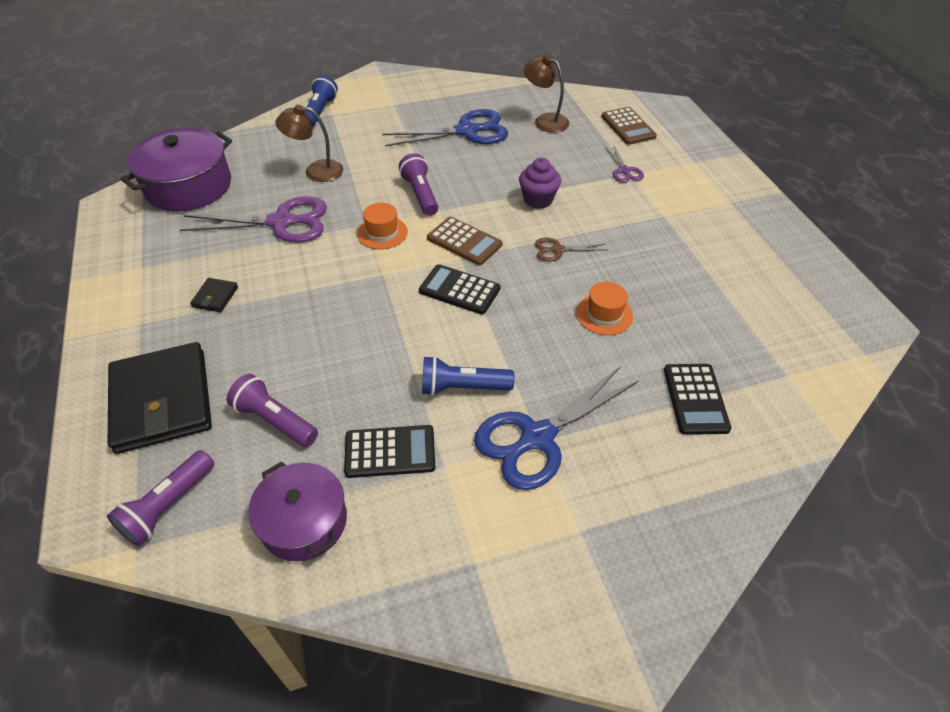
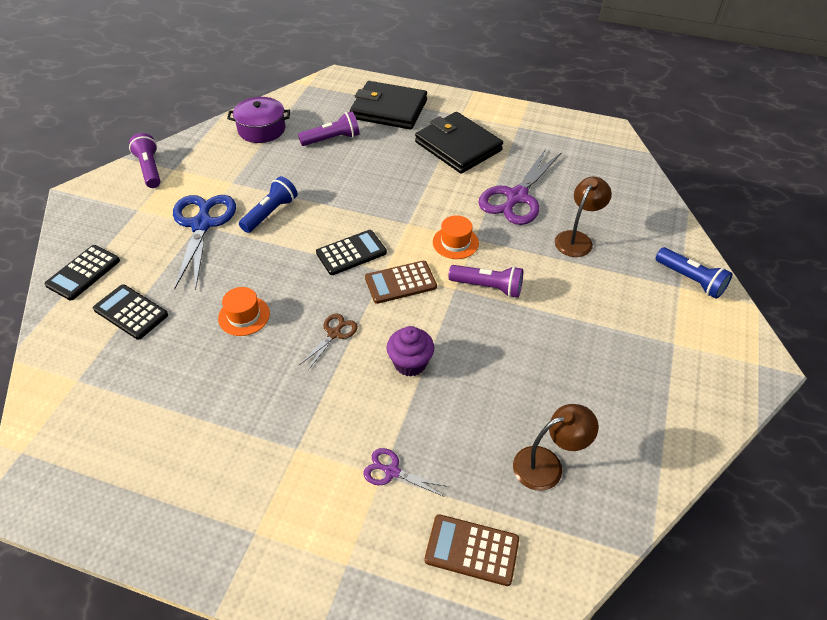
camera: 125 degrees right, 0 degrees up
(168, 506) = (319, 97): purple flashlight -> purple flashlight (150, 169)
(188, 186) = (606, 167): purple pot -> none
(215, 297) = (458, 146): black wallet -> black wallet, size x2.45
(390, 452) = (264, 168): black calculator -> black calculator (83, 273)
(467, 131) = (573, 377): blue scissors -> none

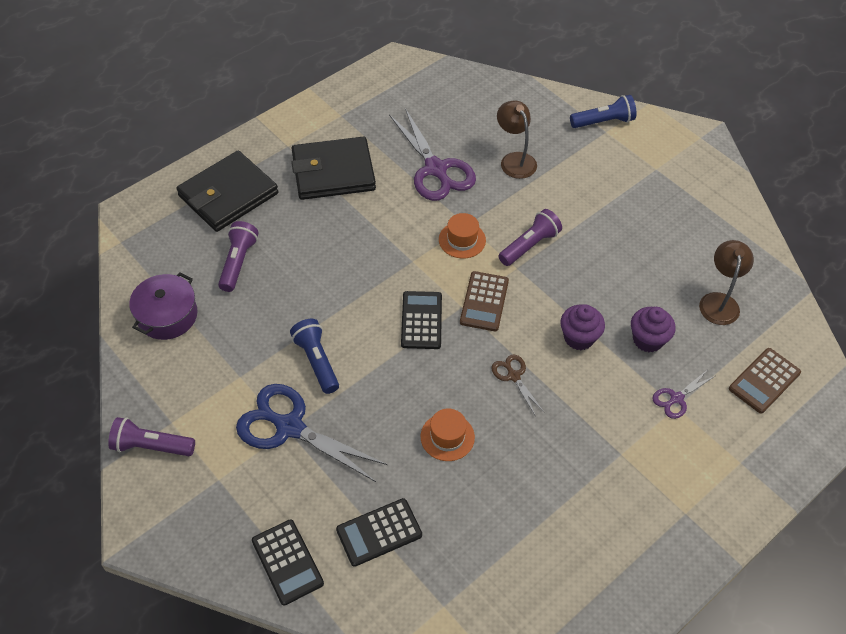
camera: 60 degrees left, 5 degrees up
(448, 419) = (648, 340): none -> purple cupcake

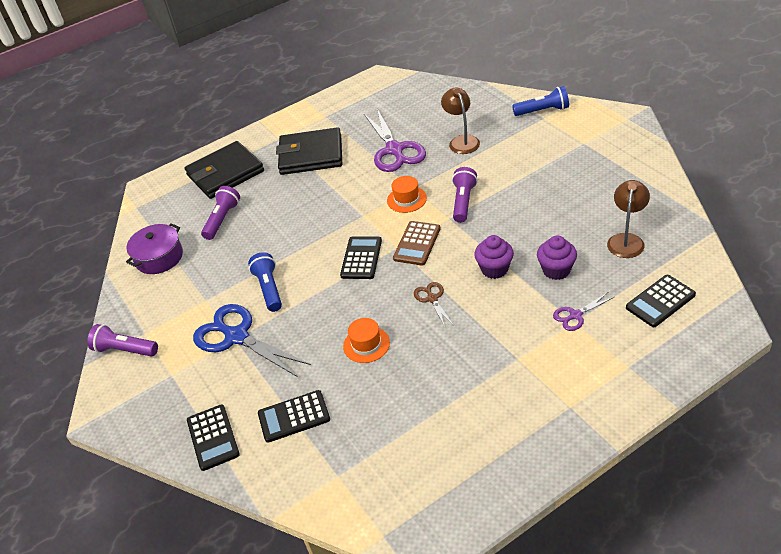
camera: 15 degrees right, 10 degrees down
(529, 245) = (463, 202): purple flashlight -> purple flashlight turned 45 degrees counterclockwise
(764, 381) = (660, 301): brown calculator -> black calculator

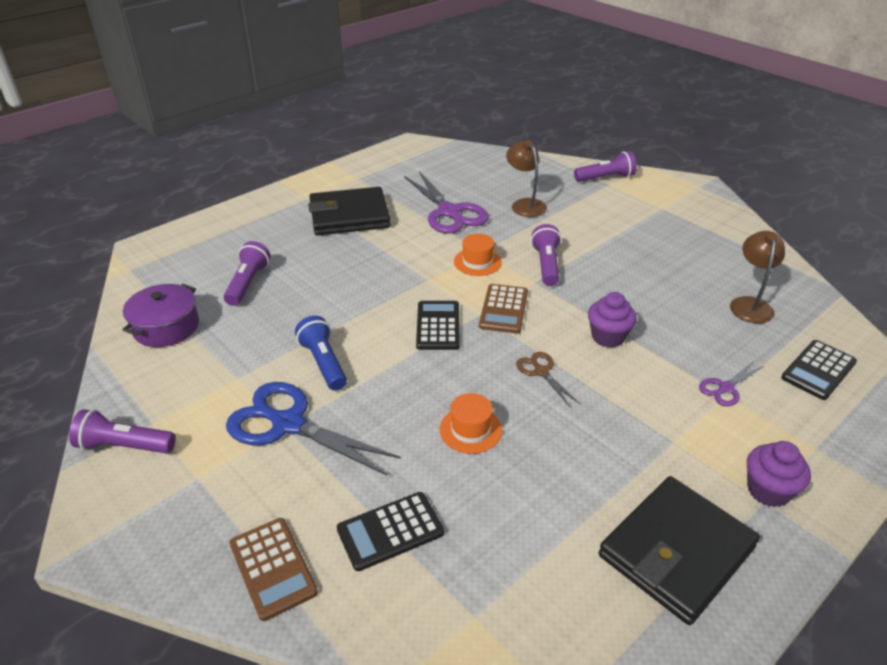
camera: 15 degrees left, 5 degrees down
(213, 437) = (273, 568): black calculator -> brown calculator
(225, 173) = (245, 233): black wallet -> black wallet (676, 552)
(543, 111) = (605, 178): blue flashlight -> purple flashlight
(556, 270) = (682, 337): purple cupcake -> purple cupcake (768, 490)

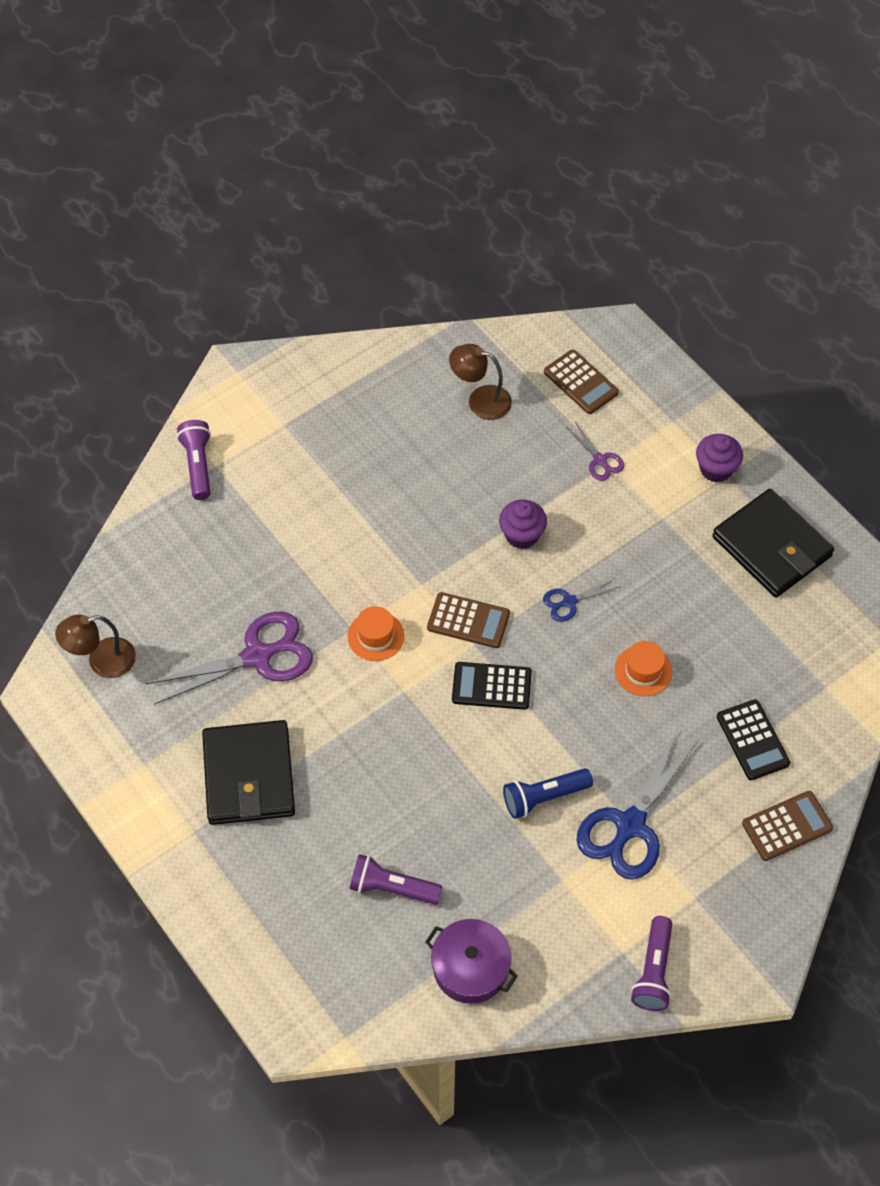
camera: 85 degrees left, 20 degrees up
(525, 204) = (251, 568): brown lamp -> brown lamp (102, 661)
(541, 371) = (569, 602): brown scissors -> blue scissors
(546, 265) = (389, 567): purple flashlight -> none
(818, 370) = (580, 382): black calculator -> brown calculator

